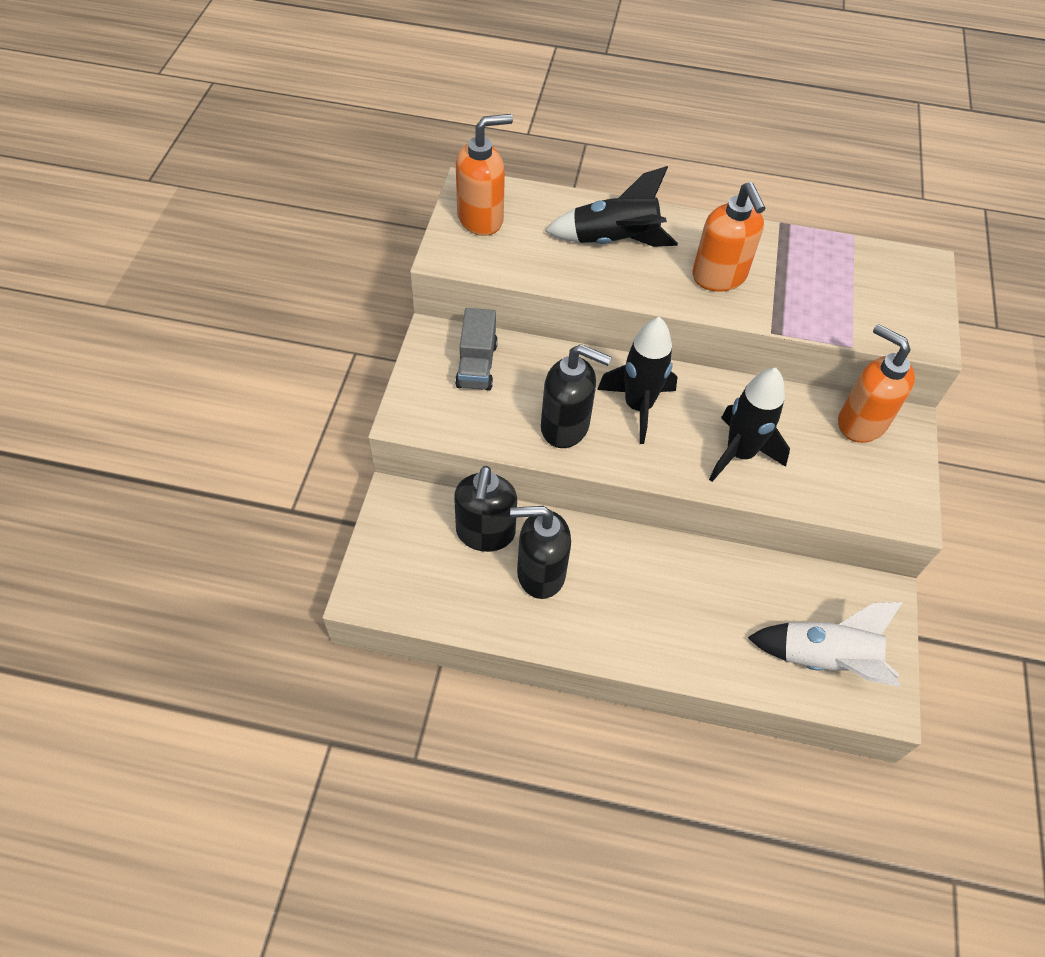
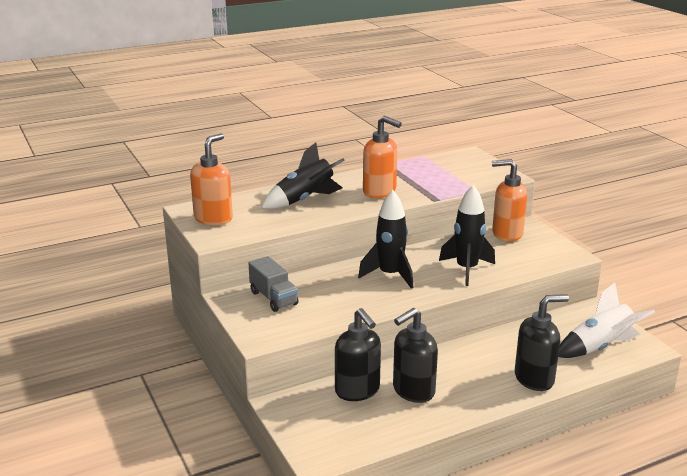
camera: 35 degrees left, 30 degrees down
(565, 427) = (361, 300): black soap dispenser -> black soap dispenser (534, 379)

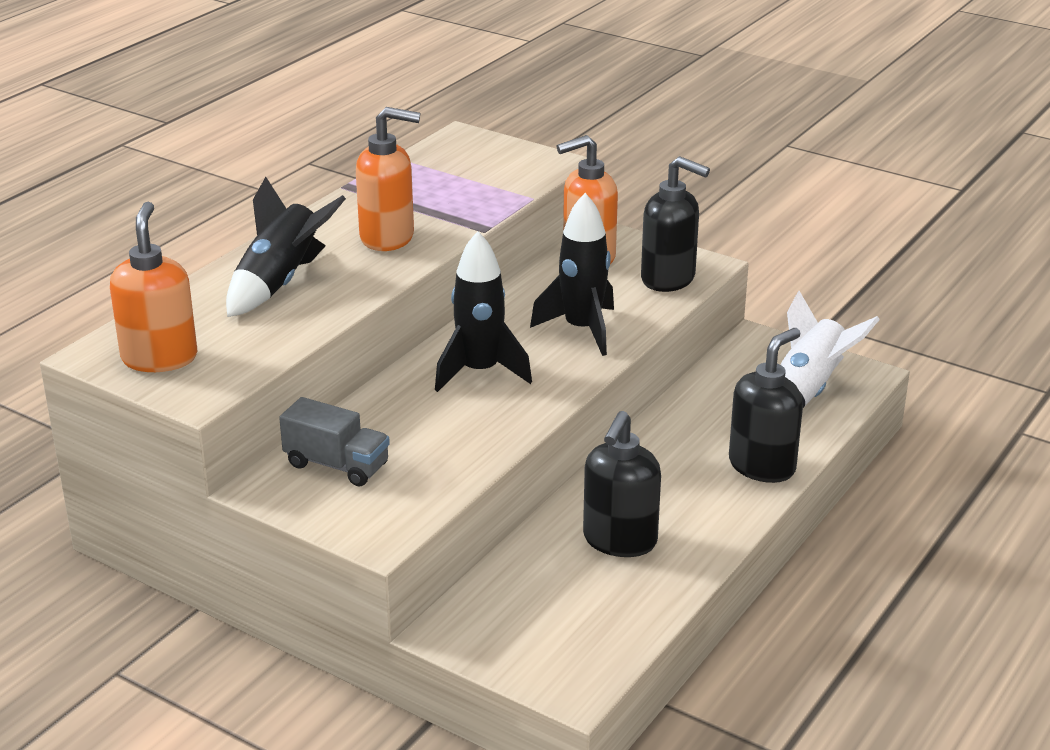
camera: 30 degrees left, 5 degrees up
(357, 391) = (542, 569): black soap dispenser -> black soap dispenser (668, 279)

